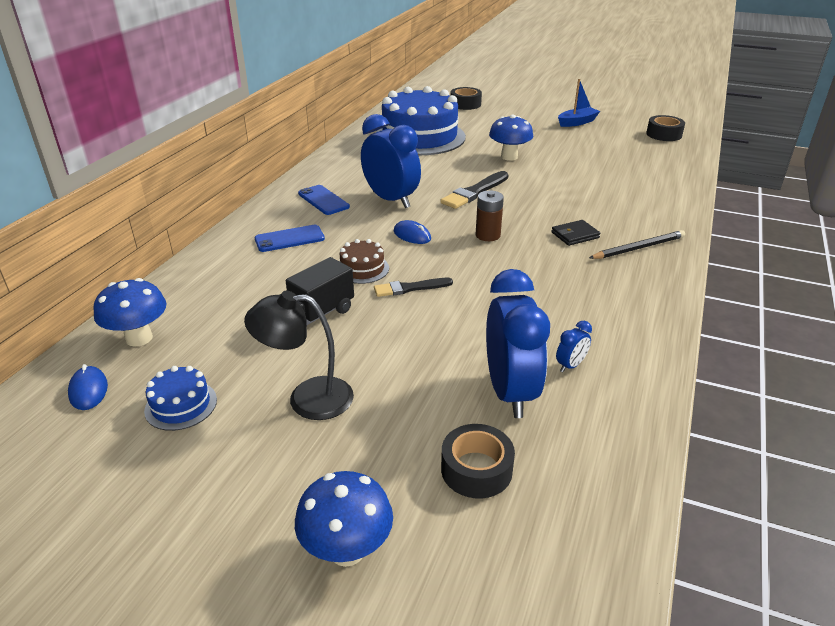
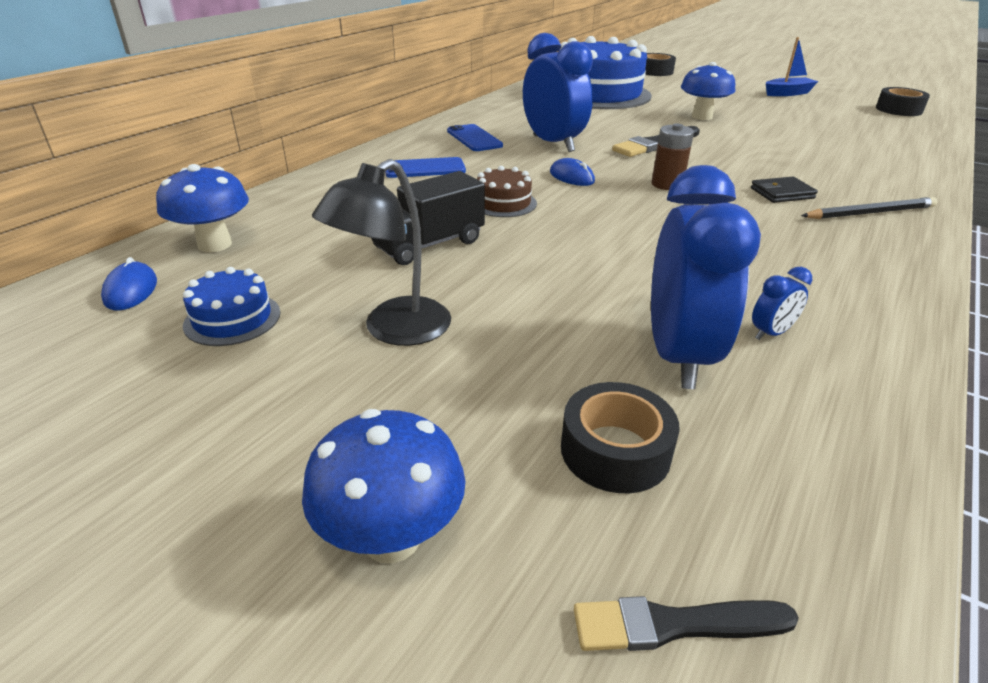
camera: 10 degrees right, 0 degrees up
(307, 398) = (394, 330): black lamp -> black lamp turned 60 degrees counterclockwise
(410, 288) = (559, 227): black brush -> black brush (675, 625)

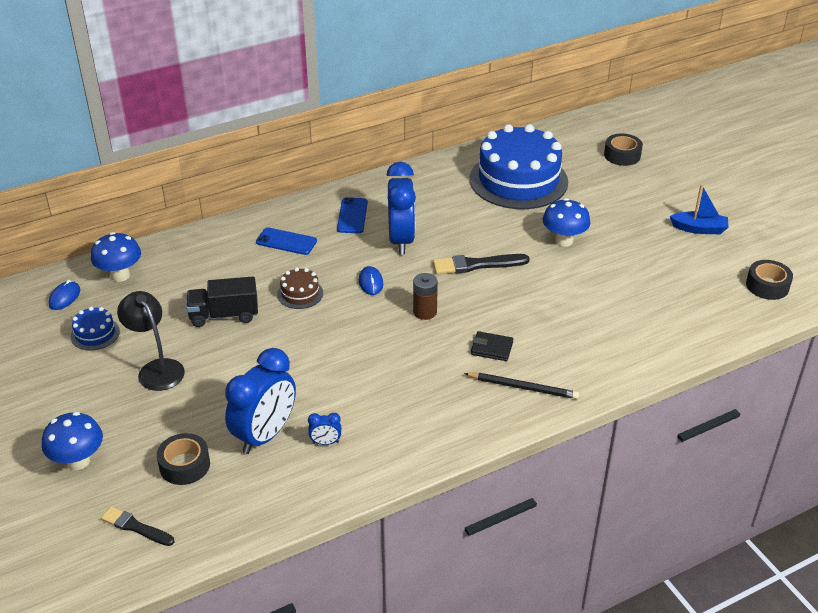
camera: 30 degrees right, 5 degrees up
(394, 330) = (156, 369): black lamp -> black lamp turned 75 degrees clockwise

